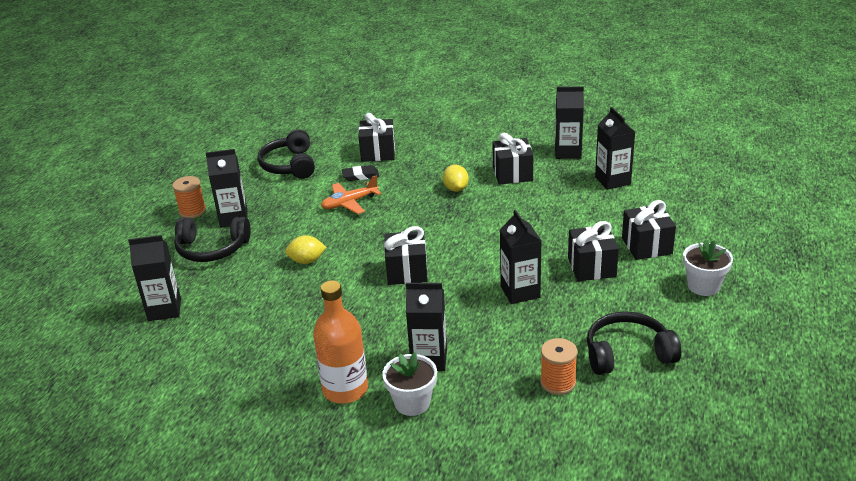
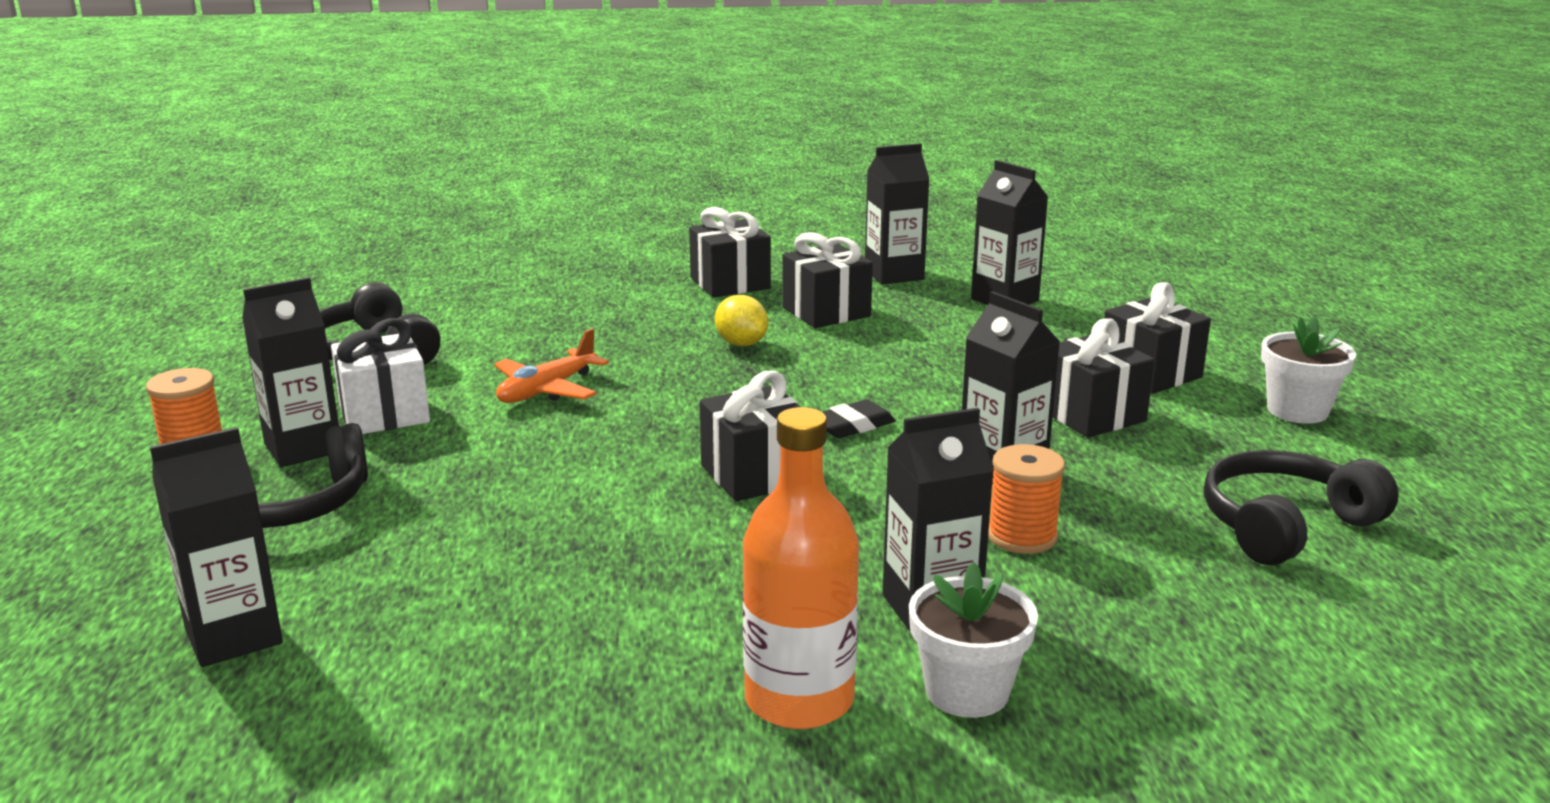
camera: 25 degrees left, 10 degrees down
(275, 204) = (384, 414): none -> white gift
(307, 261) = (526, 492): yellow lemon -> none
(360, 176) = (537, 349): black eraser -> black eraser (852, 425)
(378, 152) = (545, 313): black gift -> black gift (730, 283)
(558, 382) = (1214, 594): orange spool -> orange spool (1022, 536)

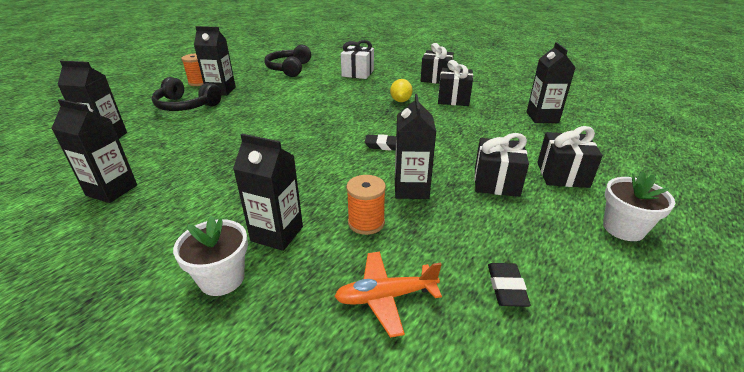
camera: 40 degrees right, 10 degrees up
(384, 414) = (257, 88): white gift -> white gift (357, 73)
(547, 390) = (311, 96): orange plane -> orange plane (386, 297)
(755, 475) = (318, 150): black gift -> none
(799, 700) = (171, 243): orange bottle -> none
(894, 275) = (508, 93): black carton -> black carton (112, 190)
(1285, 525) = (506, 287): black headphones -> black eraser

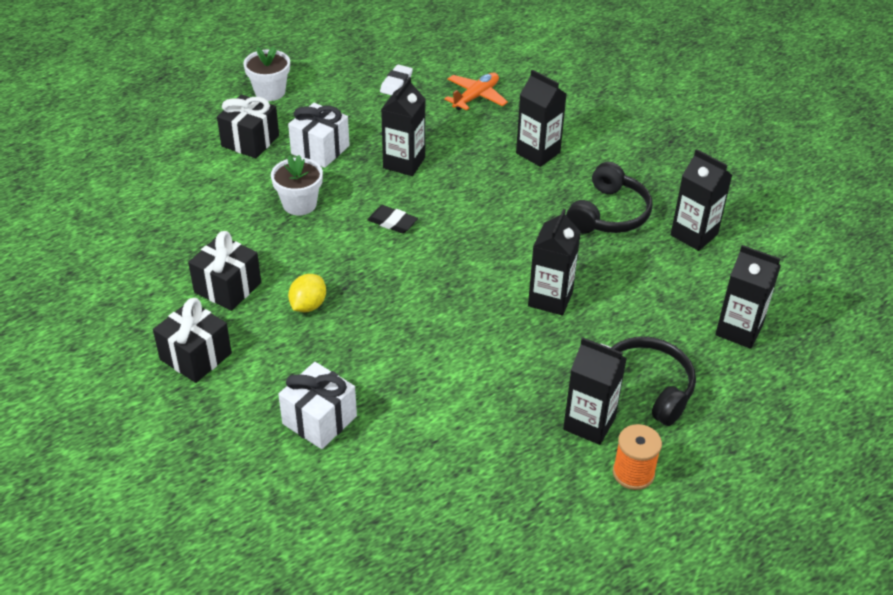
camera: 160 degrees left, 10 degrees up
(222, 278) = (582, 132): white flower pot -> white flower pot (299, 204)
(289, 69) = (446, 485): black headphones -> black headphones (609, 214)
(366, 222) = (462, 144): orange spool -> none
(386, 297) = (476, 97): orange plane -> orange plane turned 60 degrees counterclockwise
(496, 182) = (320, 150): black gift -> white gift
(506, 287) = (396, 83): black eraser -> white eraser
(542, 117) = (158, 217): black carton -> black carton (550, 299)

